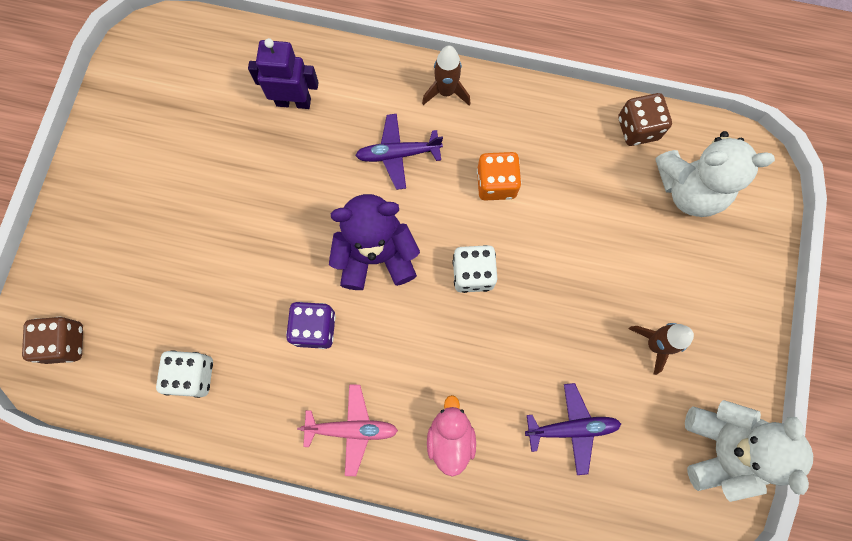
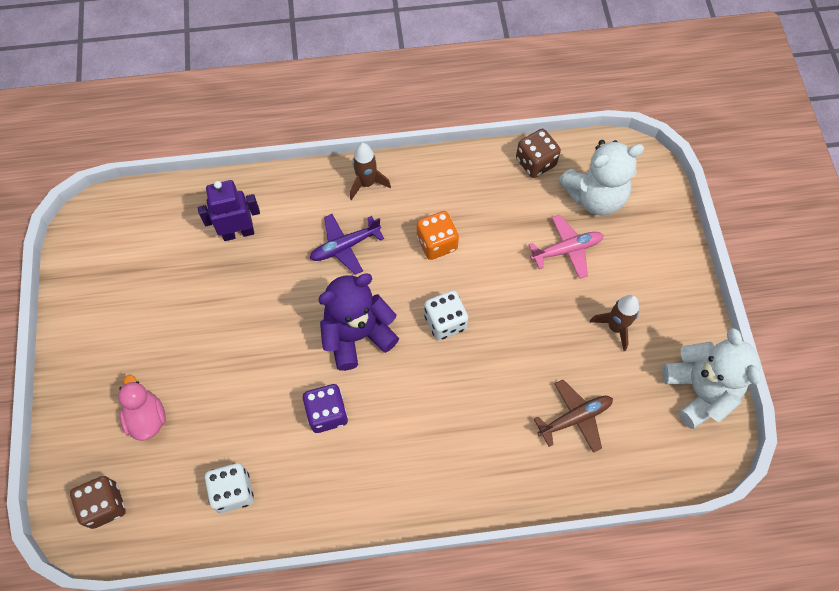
camera: 20 degrees left, 10 degrees down
(352, 429) = (391, 486): pink plane -> pink plane (567, 250)
(450, 438) = (477, 462): pink duck -> pink duck (147, 418)
(572, 428) = (575, 418): purple plane -> brown plane

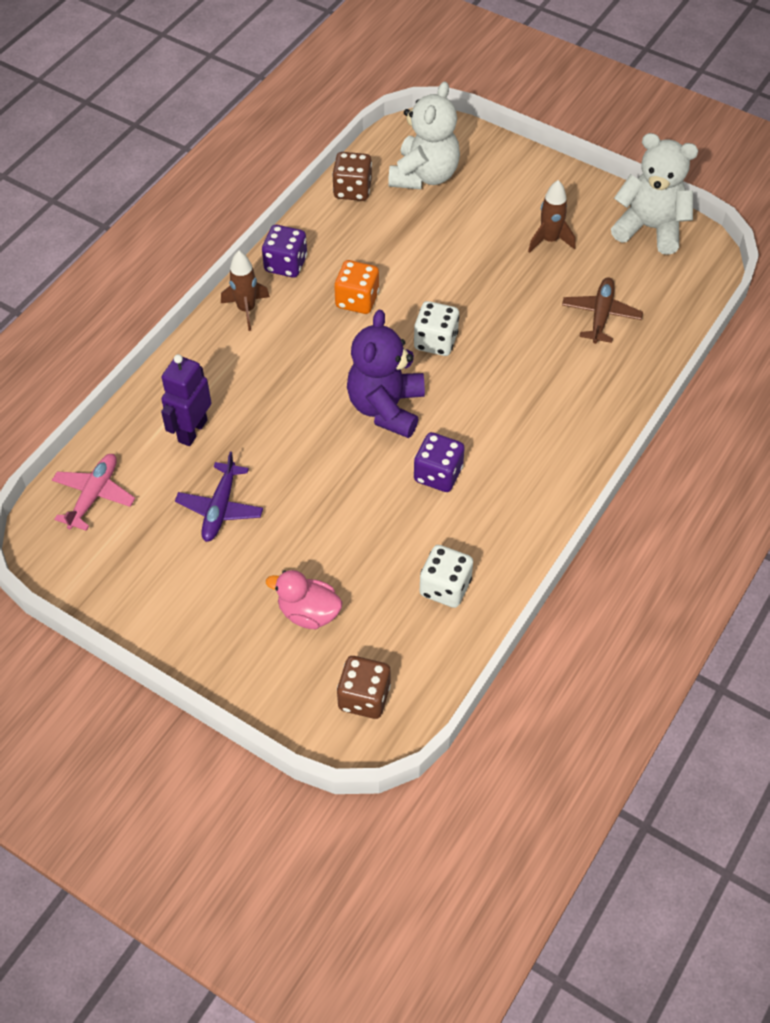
camera: 50 degrees left, 10 degrees down
(345, 246) = (292, 363): purple plane -> purple plane (220, 508)
(428, 175) = (286, 264): none -> purple dice
(567, 250) = (452, 224): pink plane -> pink plane (94, 495)

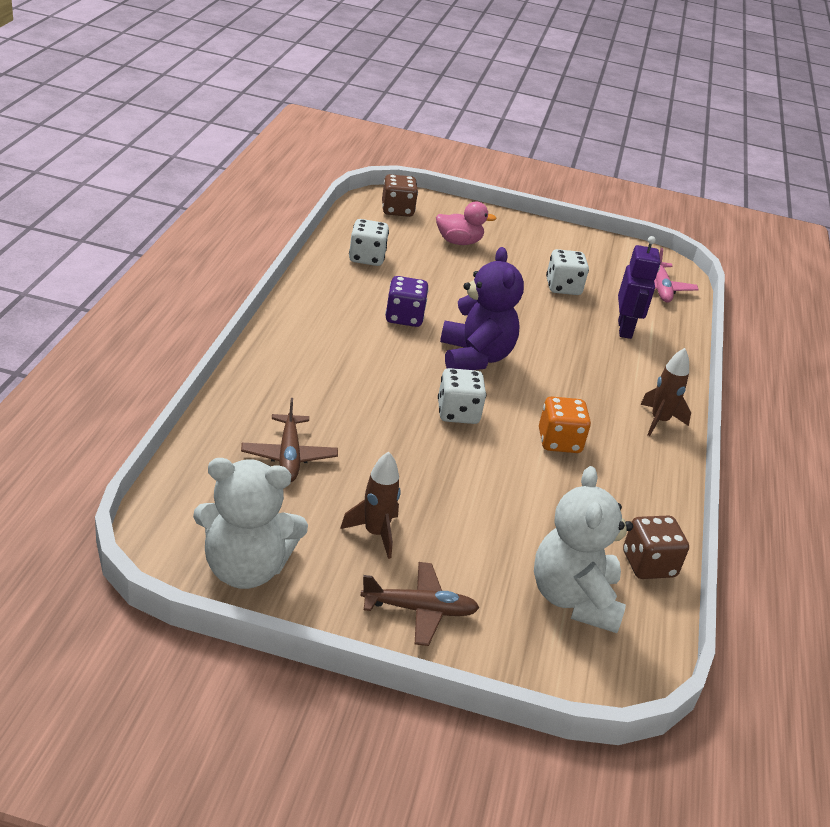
camera: 155 degrees right, 20 degrees down
(220, 508) = (563, 287): purple plane -> white dice
(286, 264) = (656, 468): purple dice -> none
(536, 184) = (419, 610): none -> brown plane

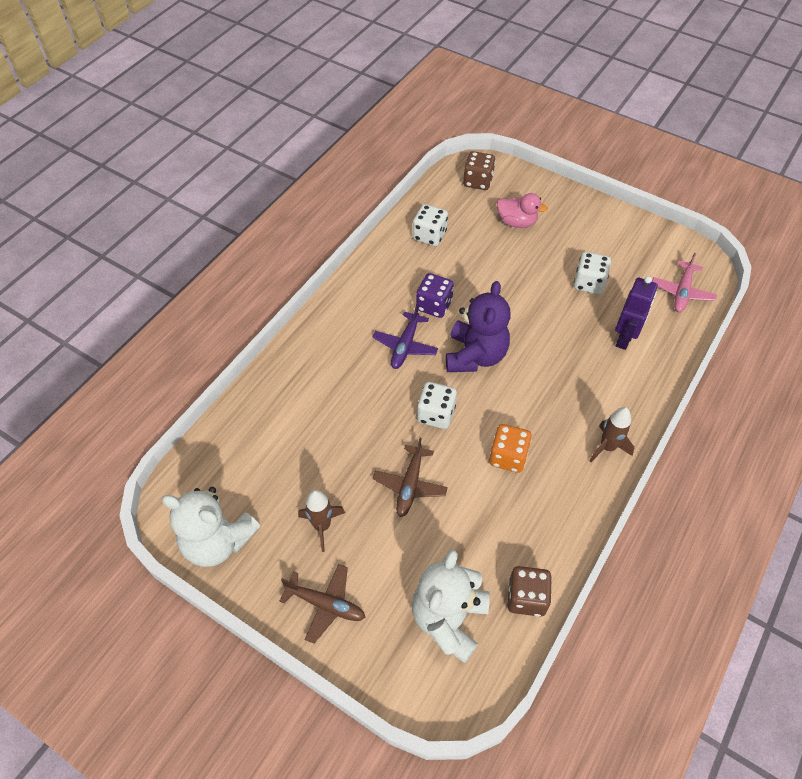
camera: 25 degrees right, 20 degrees up
(289, 456) = (288, 440): brown plane -> brown plane (410, 485)
(389, 355) = (405, 346): none -> purple plane

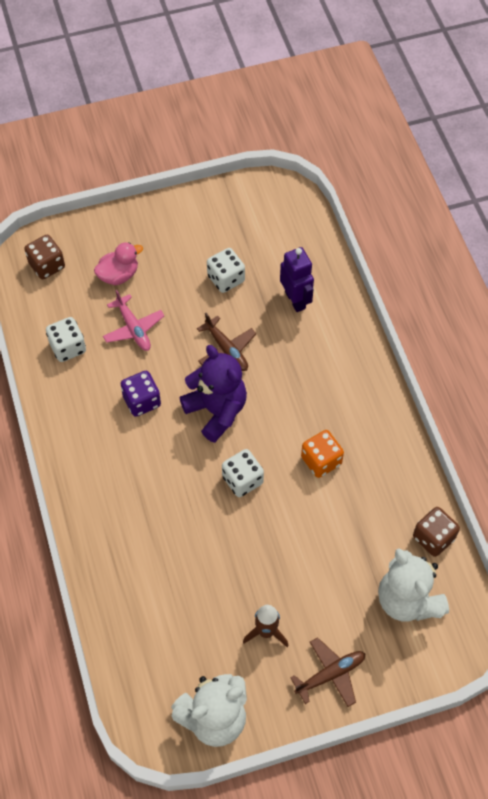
camera: 50 degrees left, 5 degrees up
(405, 346) = (160, 452): purple plane -> none
(410, 485) = (286, 545): brown plane -> brown plane (226, 350)
(607, 447) = (370, 391): brown rocket -> none
(682, 292) = (292, 228): pink plane -> pink plane (133, 328)

